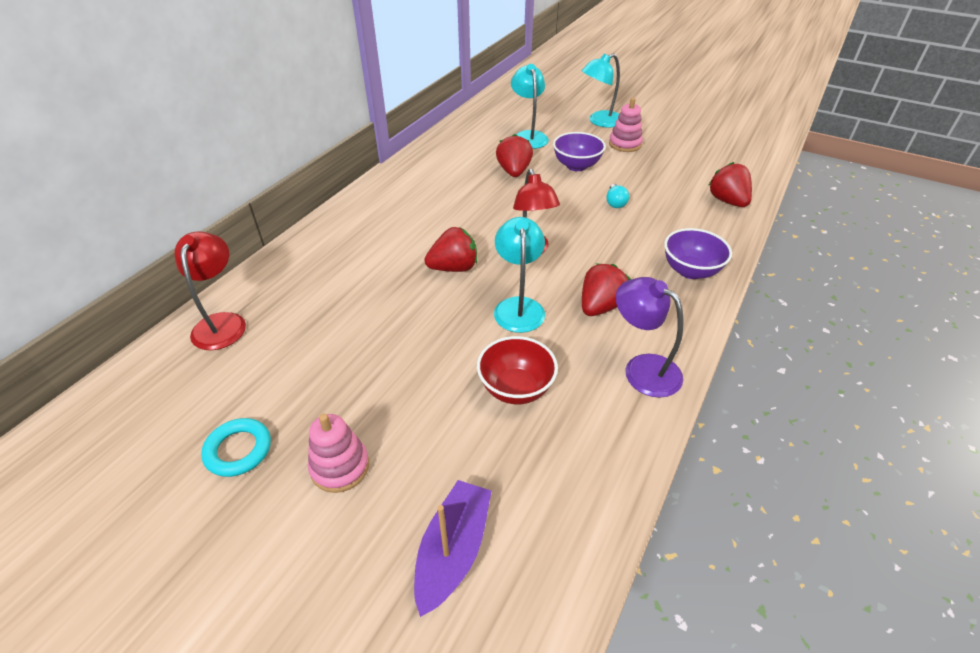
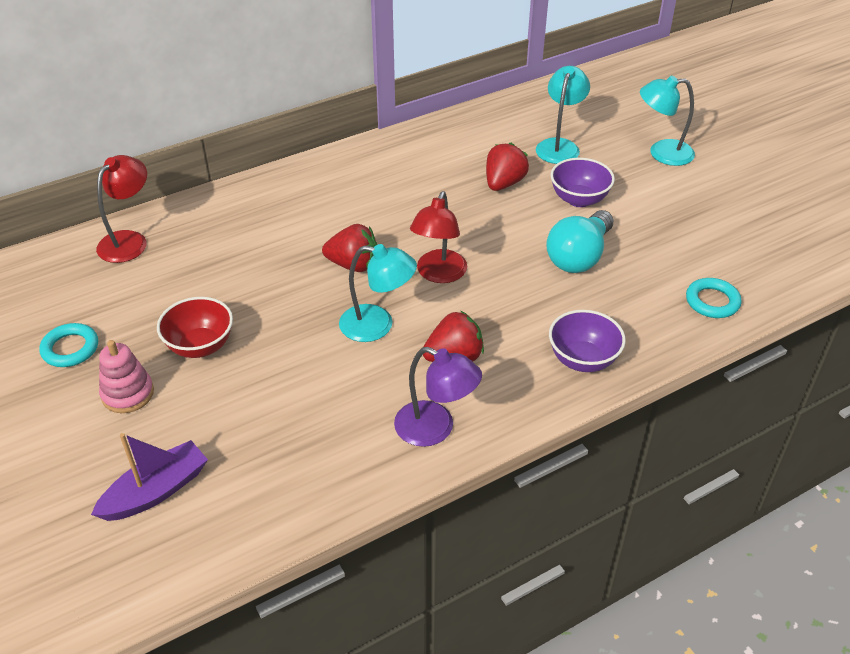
camera: 30 degrees right, 0 degrees up
(516, 388) = (309, 396): red bowl -> red bowl (200, 346)
(518, 306) = (377, 325): turquoise lamp -> turquoise lamp turned 75 degrees clockwise
(615, 202) = (579, 257): turquoise light bulb -> turquoise light bulb, size x2.10
(625, 144) = (662, 191): pink stacking toy -> none
(642, 368) = (435, 429): purple lamp -> purple lamp turned 135 degrees clockwise
(727, 201) = (712, 301): red strawberry -> turquoise ring

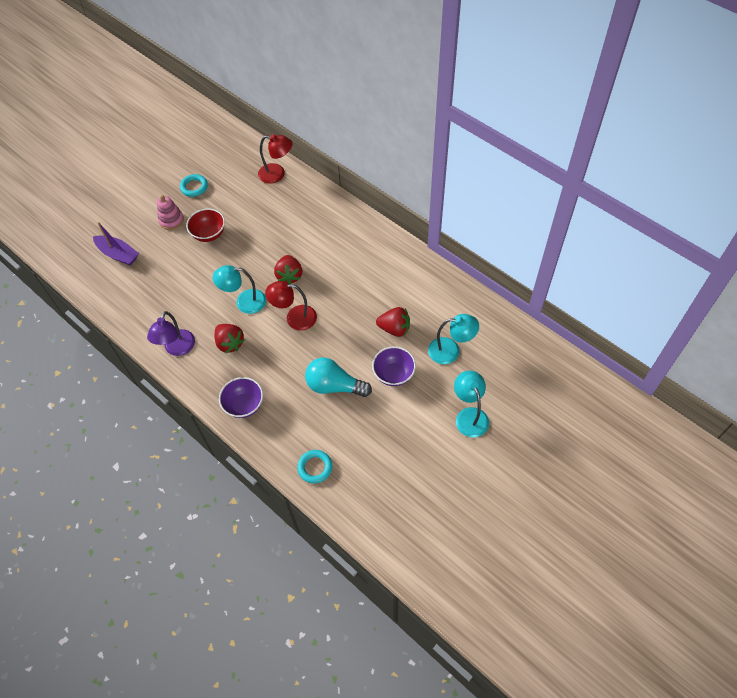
camera: 75 degrees right, 15 degrees up
(377, 325) = (244, 302): turquoise lamp -> turquoise lamp turned 90 degrees clockwise

